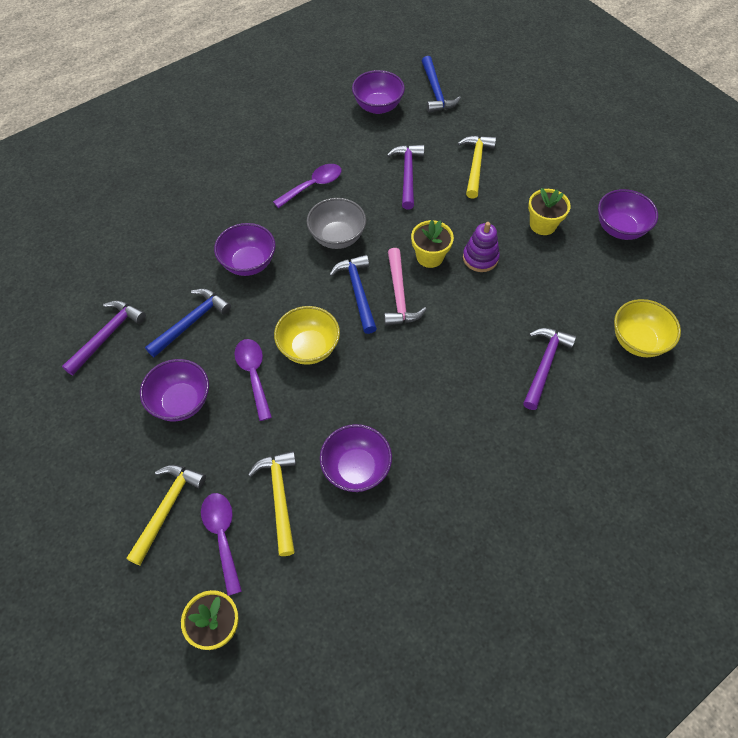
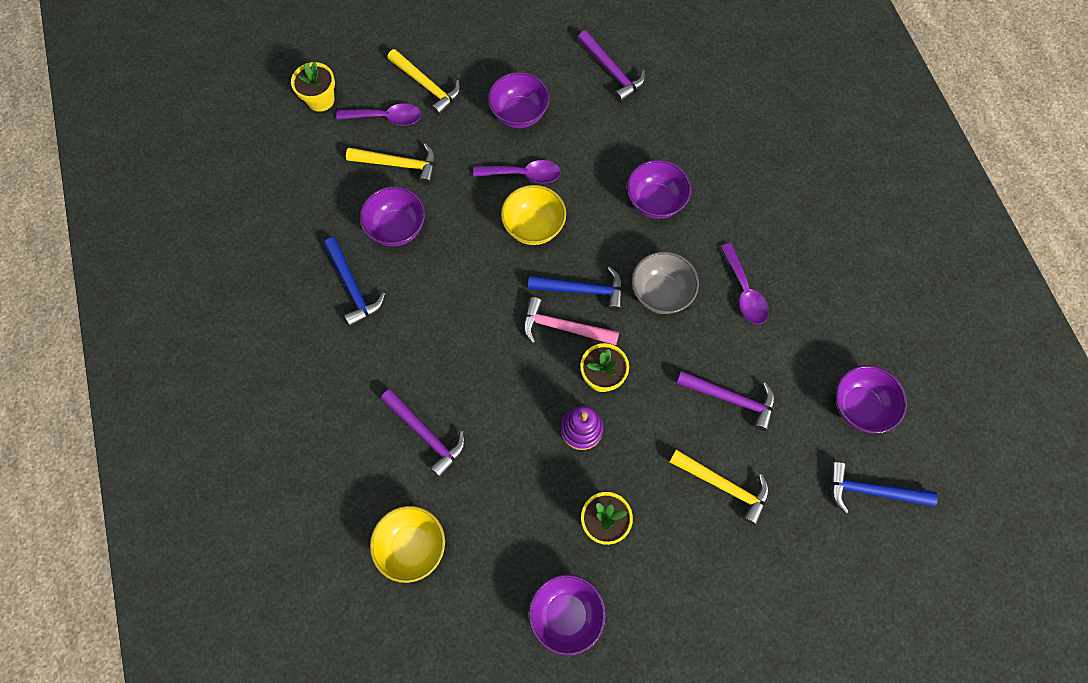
camera: 110 degrees right, 10 degrees up
(191, 322) = (601, 138): blue hammer -> blue hammer (352, 287)

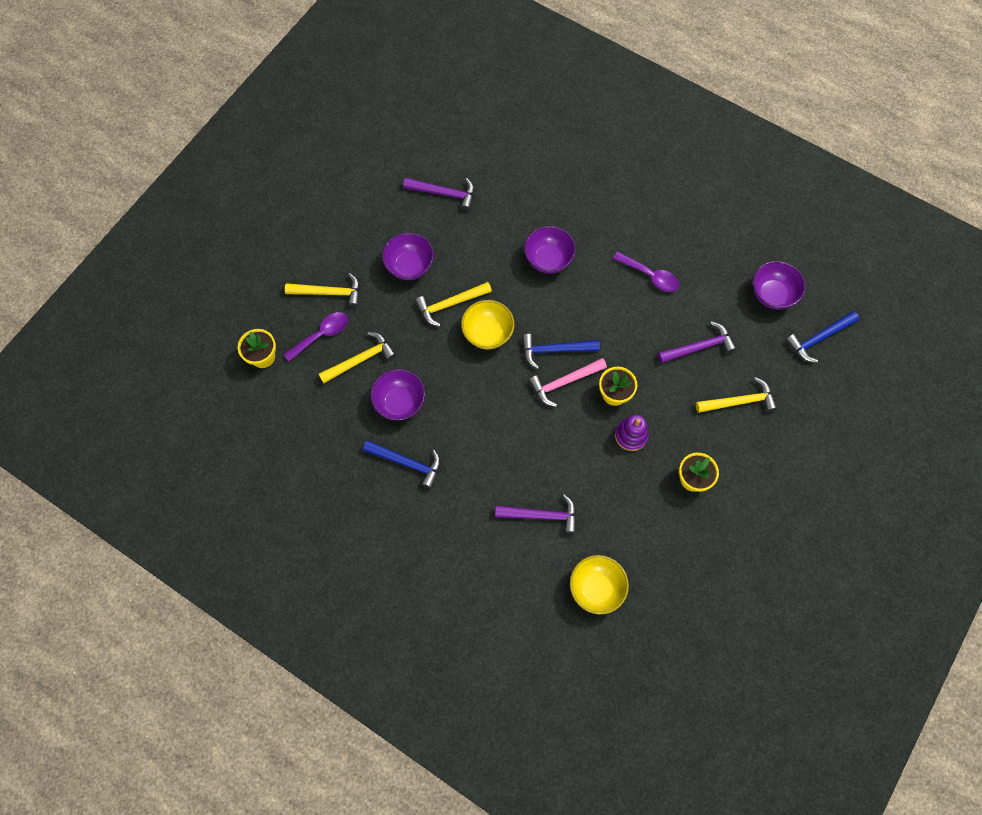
camera: 40 degrees left, 0 degrees up
(524, 174) = (450, 304): purple spoon -> yellow hammer
(566, 614) = (719, 549): purple bowl -> none
(582, 290) = (554, 350): blue hammer -> blue hammer turned 150 degrees counterclockwise
(661, 293) = (603, 315): grey bowl -> none

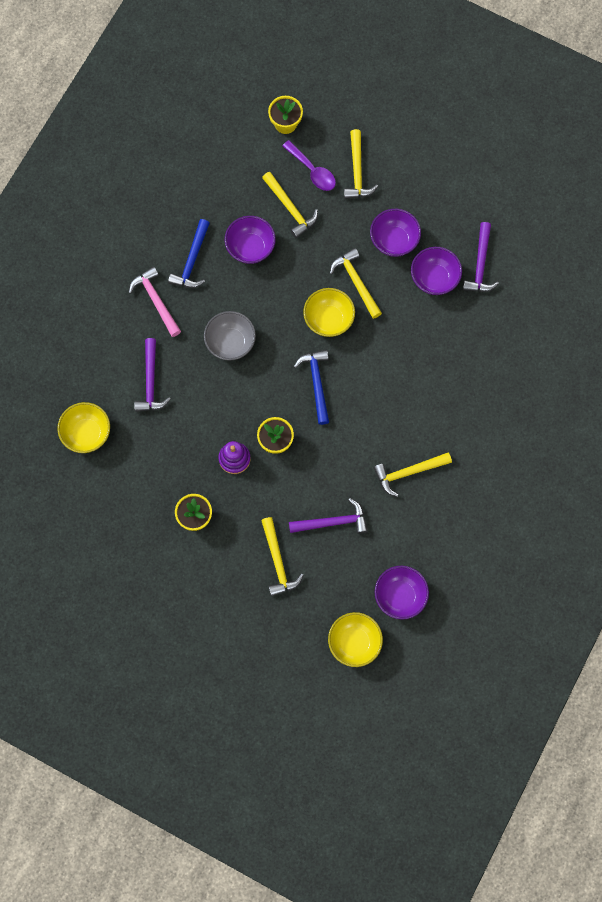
camera: 85 degrees right, 5 degrees up
(504, 430) = (230, 342): none -> grey bowl
(548, 259) = (416, 371): purple bowl -> purple bowl (434, 278)
(564, 382) = (283, 394): pink hammer -> pink hammer (156, 300)
(650, 276) = (408, 472): purple spoon -> yellow hammer
(699, 347) = (333, 522): purple hammer -> purple hammer turned 75 degrees counterclockwise
(818, 338) = (354, 642): blue hammer -> yellow bowl

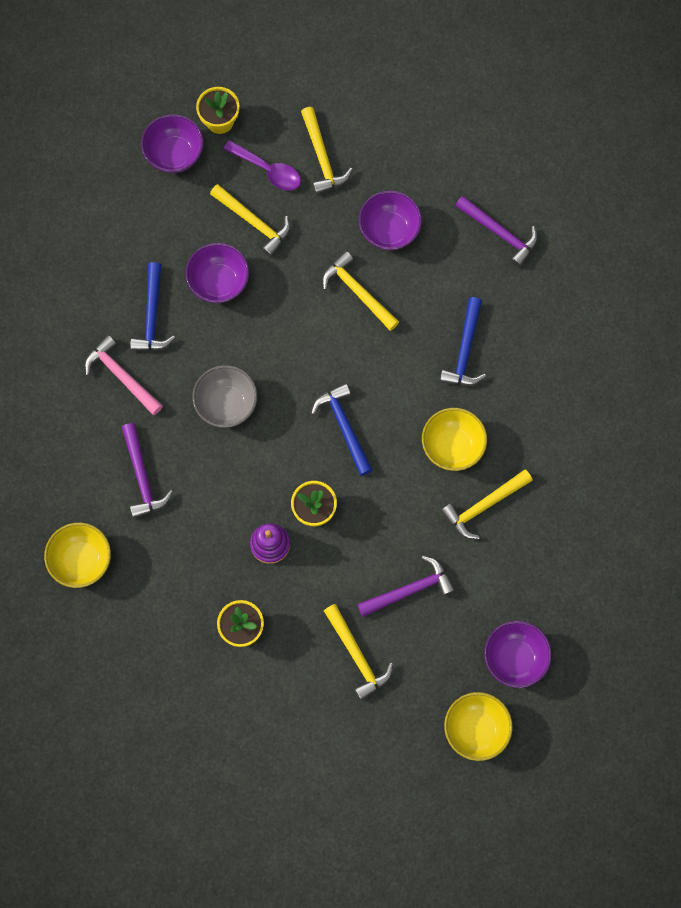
camera: 15 degrees left, 0 degrees up
(328, 319) = (337, 345): yellow bowl -> yellow bowl (452, 446)
(427, 348) = (464, 350): none -> blue hammer
(434, 278) = (450, 264): purple bowl -> purple bowl (174, 154)
(480, 265) = (500, 233): purple hammer -> purple hammer turned 45 degrees counterclockwise

